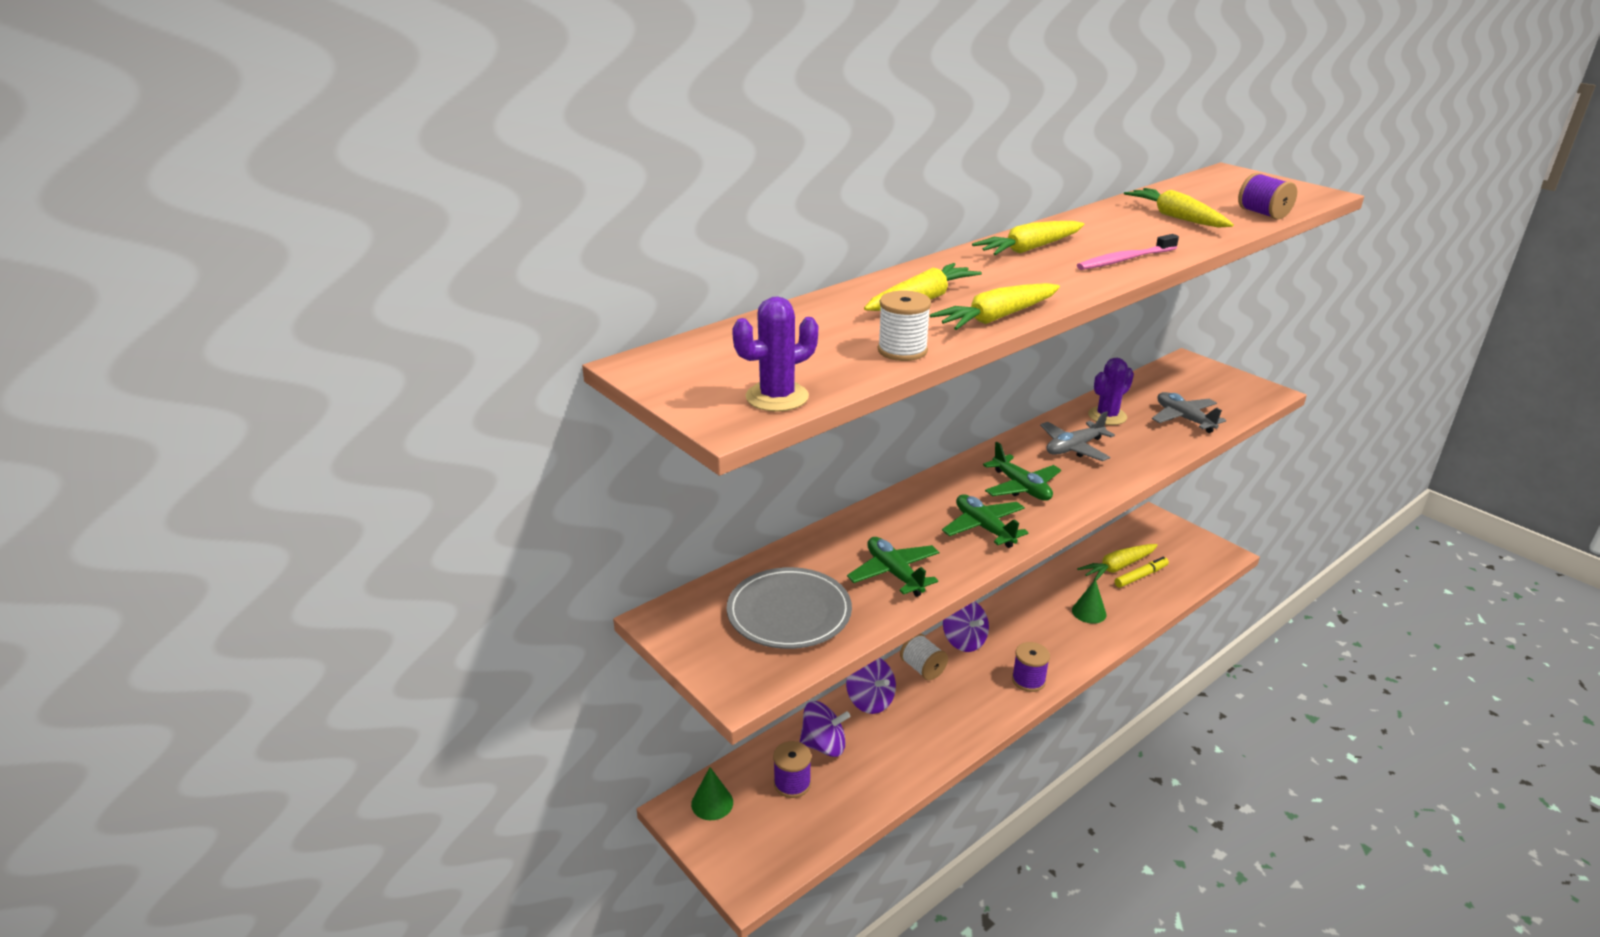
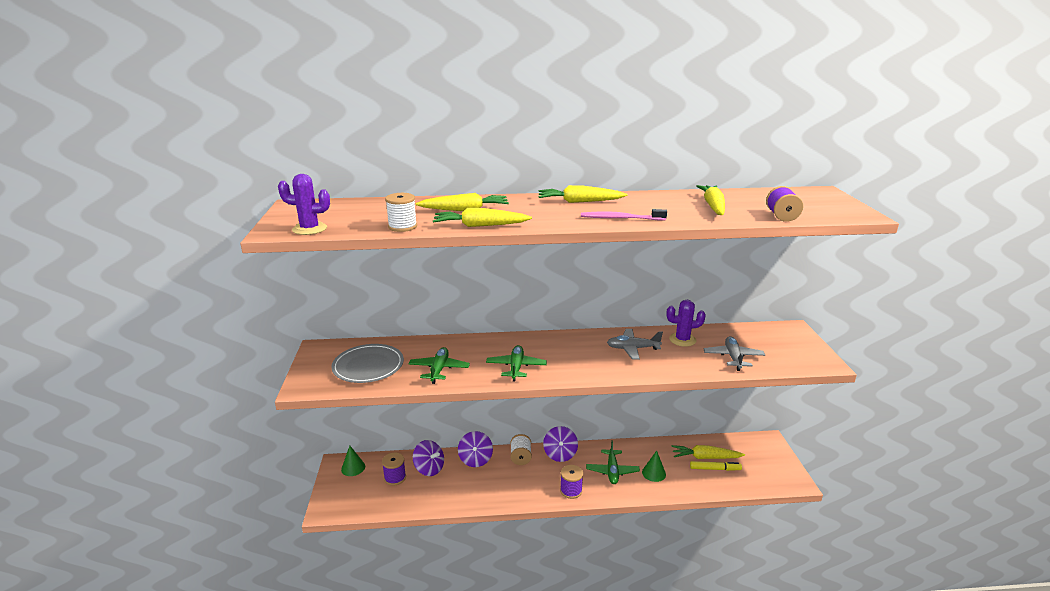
camera: 35 degrees right, 5 degrees down
(1021, 487) = (568, 356): green plane -> green plane (612, 471)

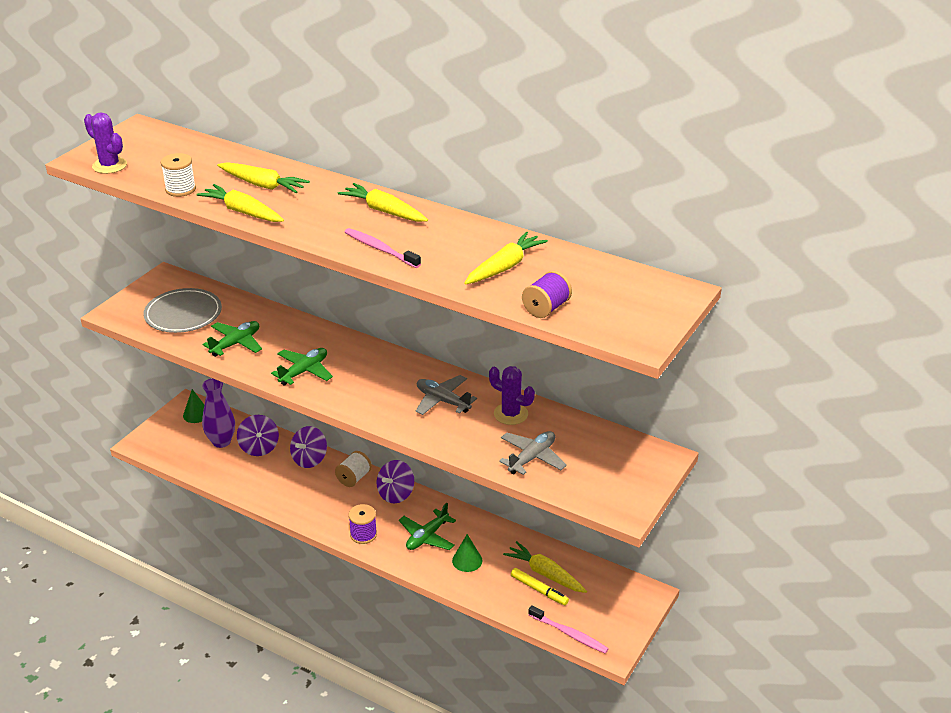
camera: 35 degrees right, 10 degrees up
(395, 478) = (221, 442): purple spool -> purple vase
(763, 485) = (569, 633): none -> pink toothbrush

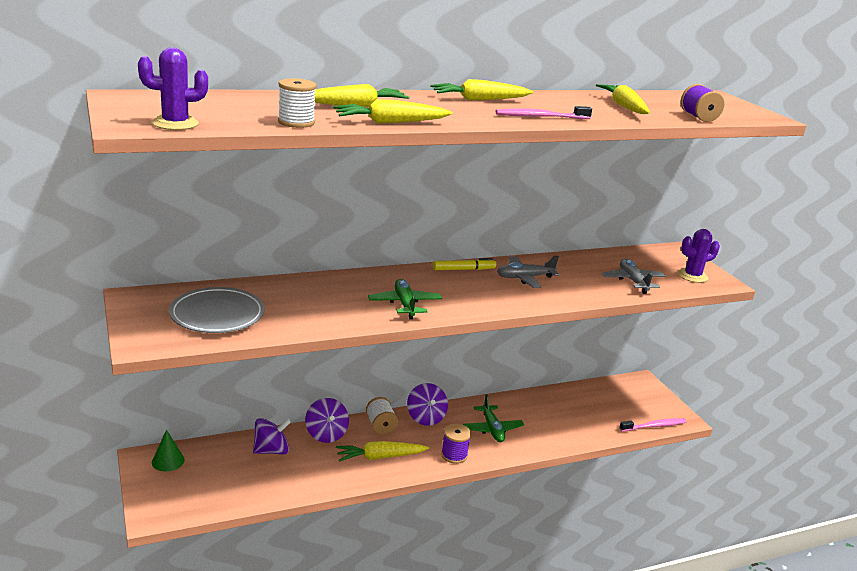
camera: 55 degrees left, 10 degrees down
(221, 442) = (231, 466): purple vase -> none
(236, 343) = (312, 312): green plane -> none
(259, 447) = (271, 450): purple spinning top -> purple spinning top turned 45 degrees counterclockwise
(467, 560) = (538, 426): green cone -> none
(510, 414) = (572, 266): purple cactus -> purple cactus (692, 276)
(539, 590) = (599, 415): yellow marker -> yellow marker (464, 269)
(545, 574) = (586, 404): yellow carrot -> yellow carrot (380, 457)

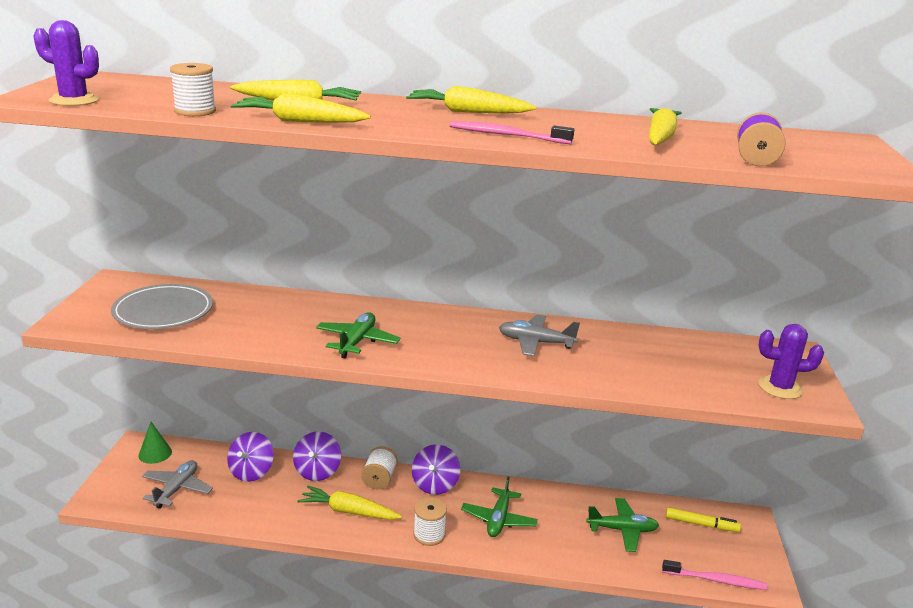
camera: 30 degrees right, 0 degrees up
(271, 450) = (251, 472): purple spinning top -> purple spinning top turned 105 degrees clockwise
(454, 455) = (429, 535): purple spool -> white spool
(464, 269) = (472, 319): yellow marker -> yellow marker (701, 524)
(576, 411) = (622, 530): none -> green plane
(632, 281) = (679, 376): grey plane -> grey plane (177, 489)

